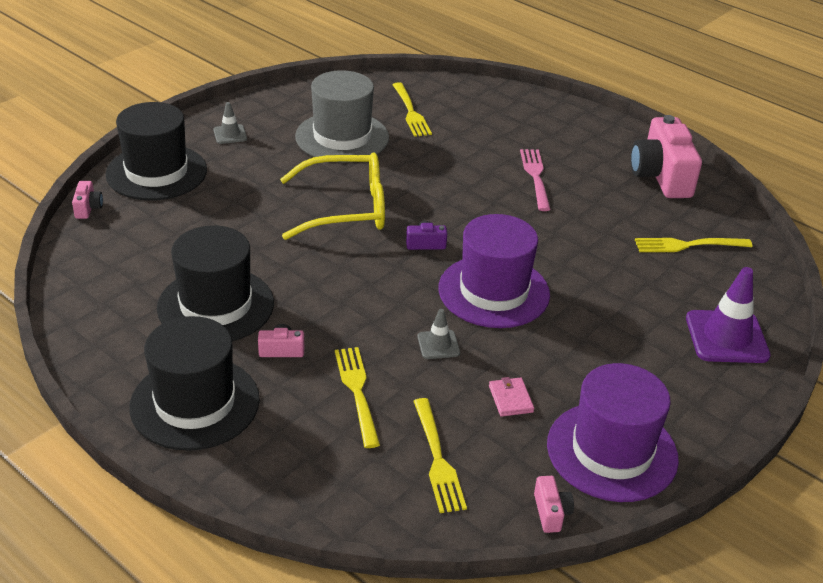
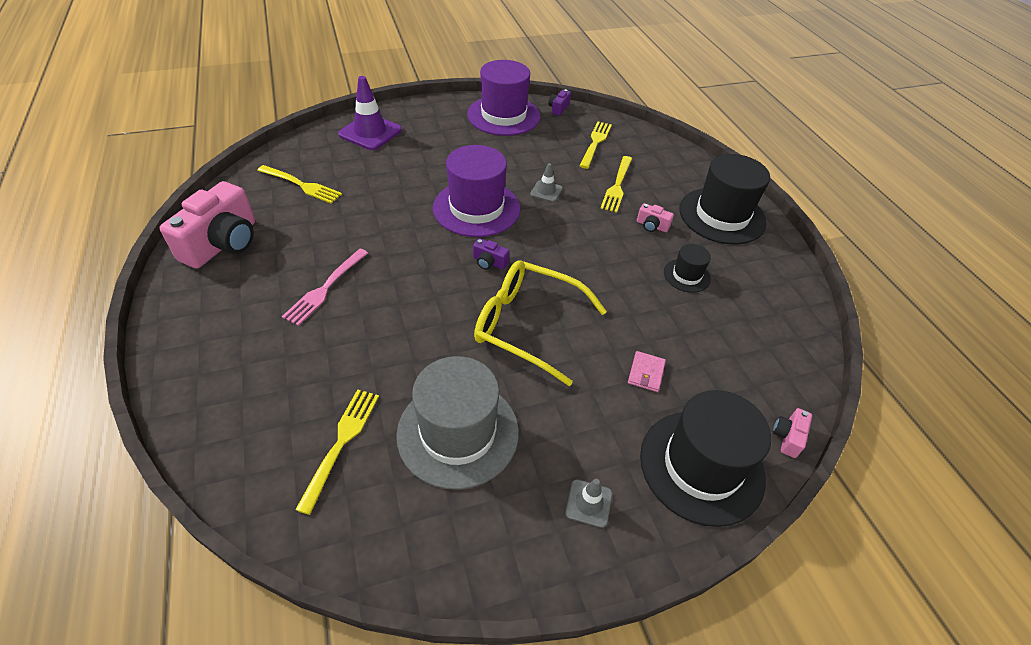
camera: 150 degrees left, 10 degrees up
(216, 305) = (686, 275): black hat -> black hat, size x0.49
(510, 399) = (531, 151): pink wallet -> pink wallet (646, 373)
(551, 512) = (558, 108): pink camera -> purple camera

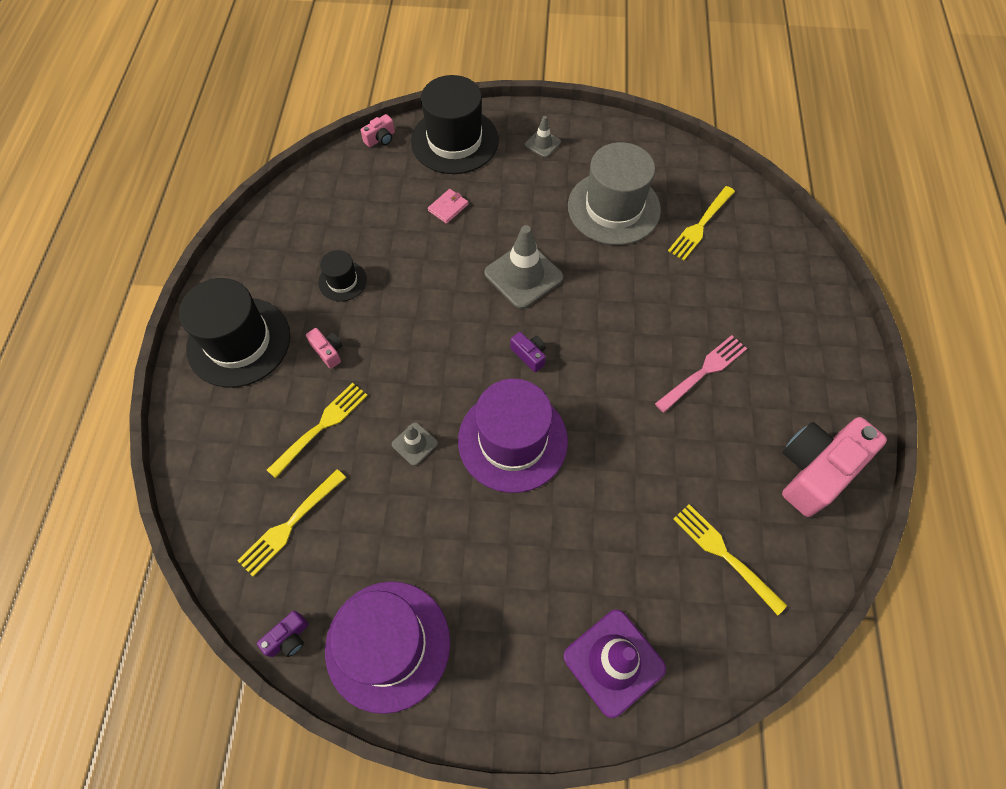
camera: 155 degrees left, 15 degrees up
(527, 325) = (523, 275): yellow glasses -> grey traffic cone

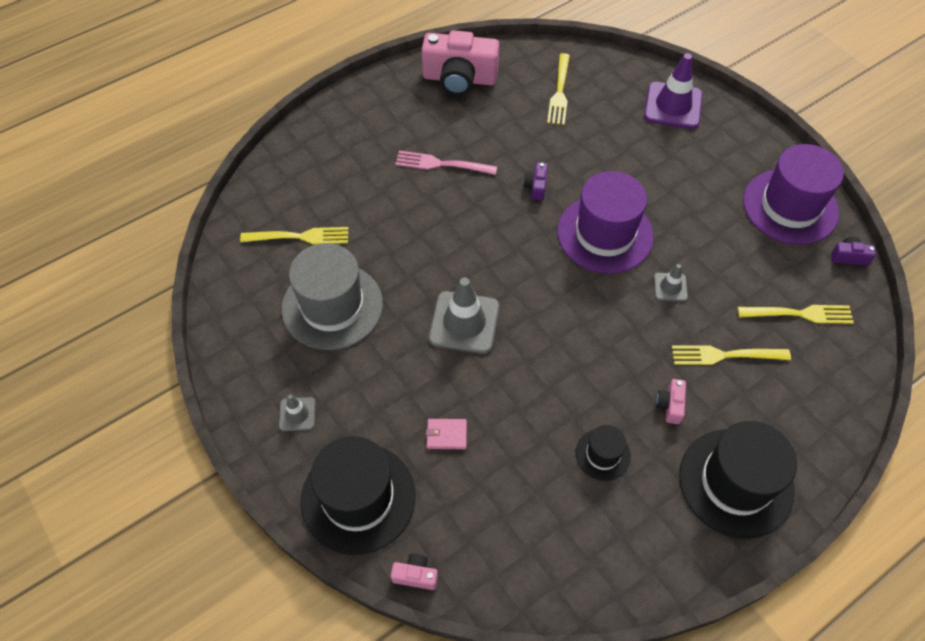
camera: 130 degrees left, 5 degrees down
(529, 355) = (531, 269): purple camera -> purple camera (536, 187)

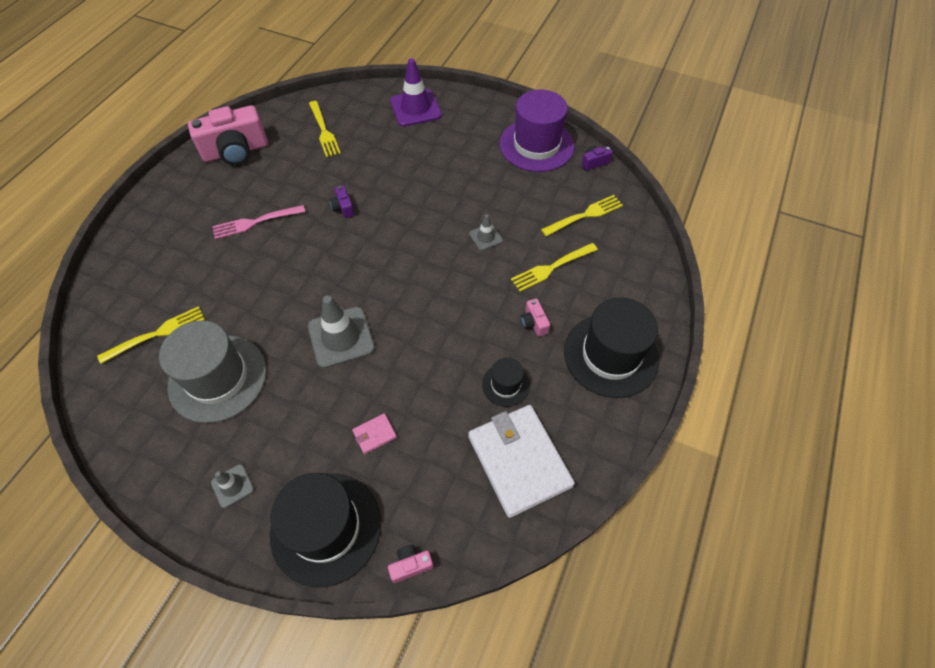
camera: 30 degrees left, 0 degrees up
(573, 537) = (518, 461): none -> white wallet
(605, 234) = (416, 220): purple hat -> none

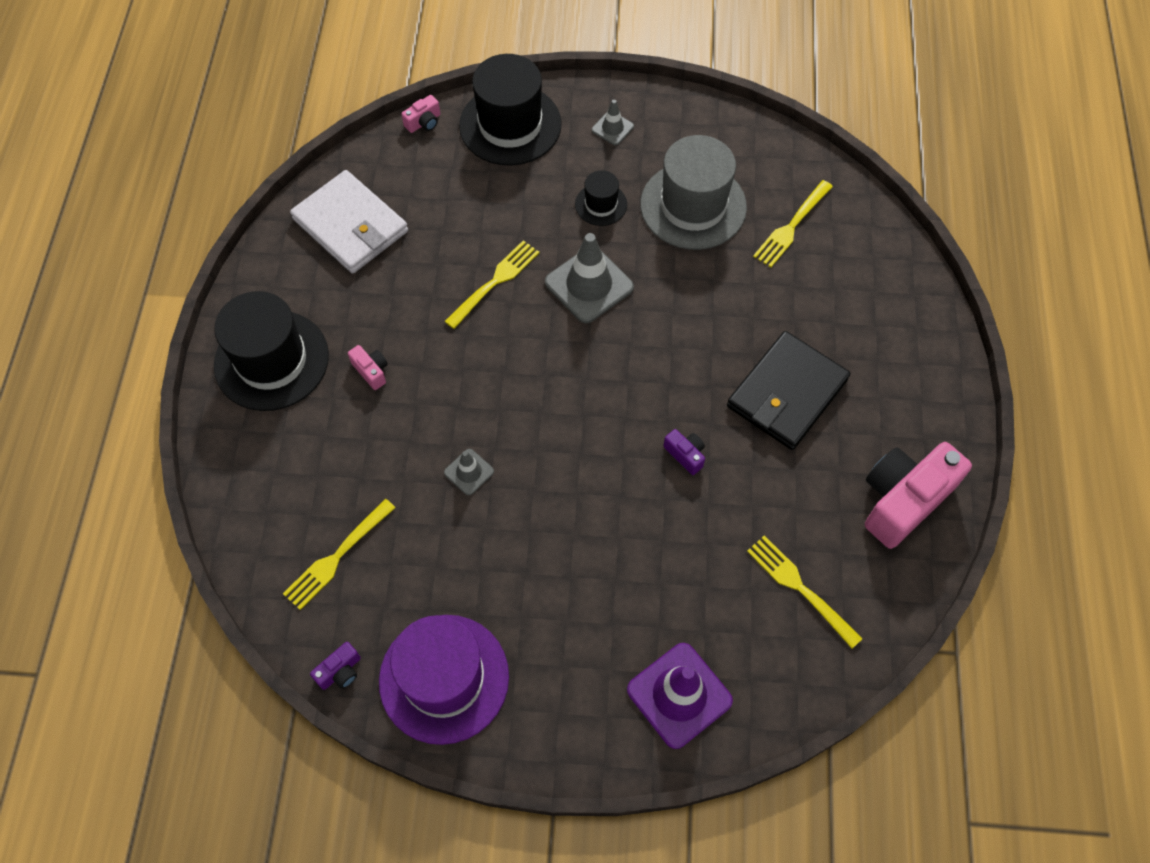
camera: 160 degrees right, 5 degrees up
(255, 222) = (787, 393): pink fork -> black wallet
(374, 434) = (503, 205): pink wallet -> none
(505, 385) = (385, 291): black hat -> black hat (601, 204)
(551, 268) = (366, 453): yellow fork -> yellow fork (495, 282)

